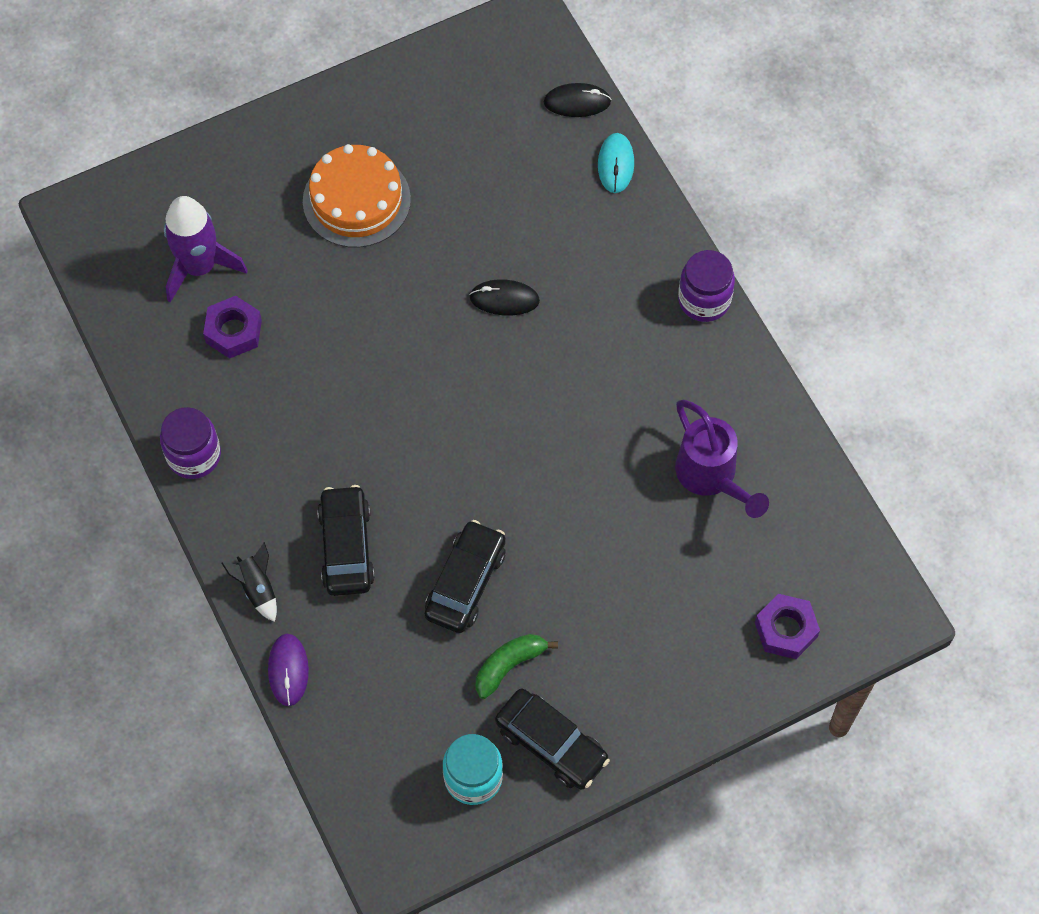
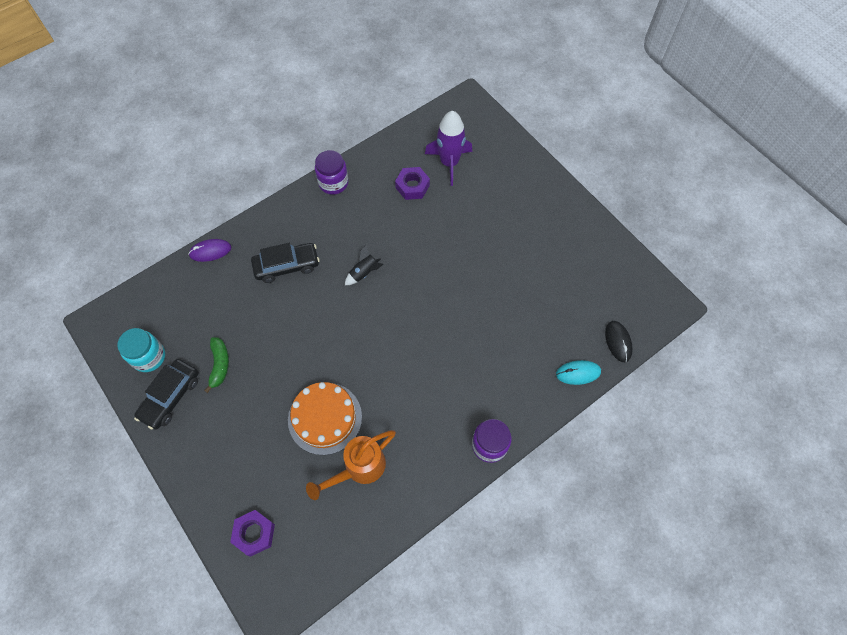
camera: 80 degrees right, 0 degrees up
(257, 588) = (258, 227): black rocket -> black rocket (364, 273)
(356, 200) = (512, 230): orange cake -> orange cake (325, 418)
(466, 583) = (270, 332): black car -> none
(504, 299) = (463, 322): black mouse -> none
(509, 665) = (219, 365): green banana -> green banana turned 45 degrees clockwise
(711, 478) = (358, 469): purple watering can -> orange watering can

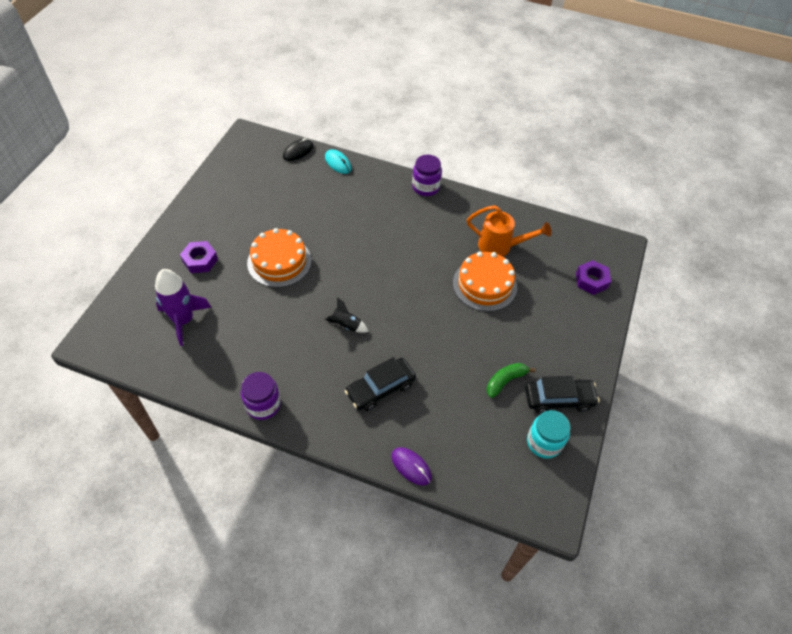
camera: 125 degrees left, 10 degrees down
(287, 266) = (380, 388): black car -> black car turned 75 degrees counterclockwise
(412, 186) = (229, 336): purple nut -> purple nut (200, 260)
(469, 255) = (279, 261): none -> orange cake

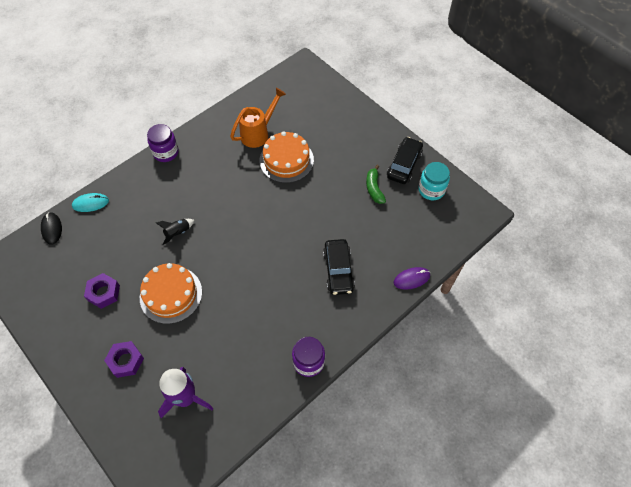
camera: 60 degrees left, 5 degrees up
(346, 325) = (267, 270): black rocket -> black rocket (178, 233)
(591, 281) = (322, 96): purple nut -> purple nut (103, 293)

